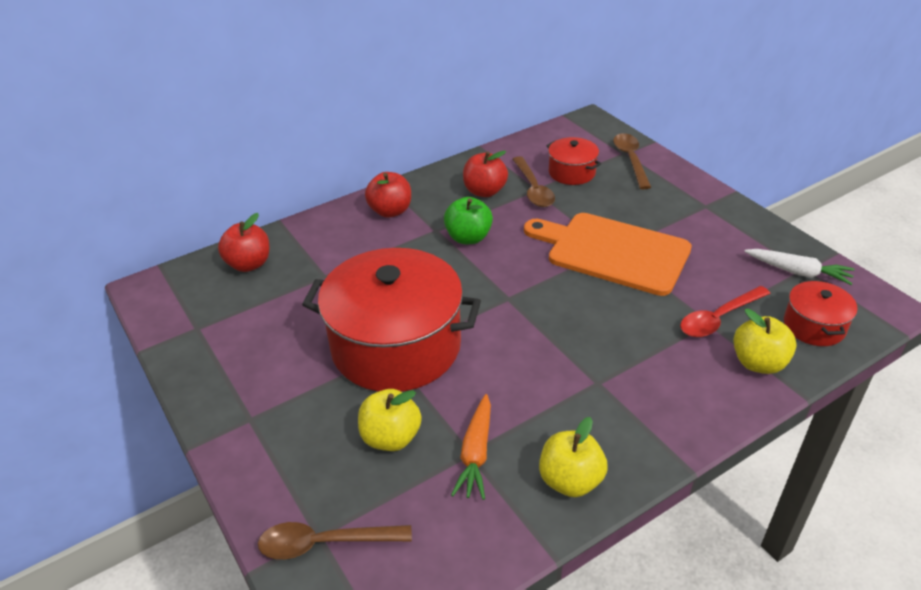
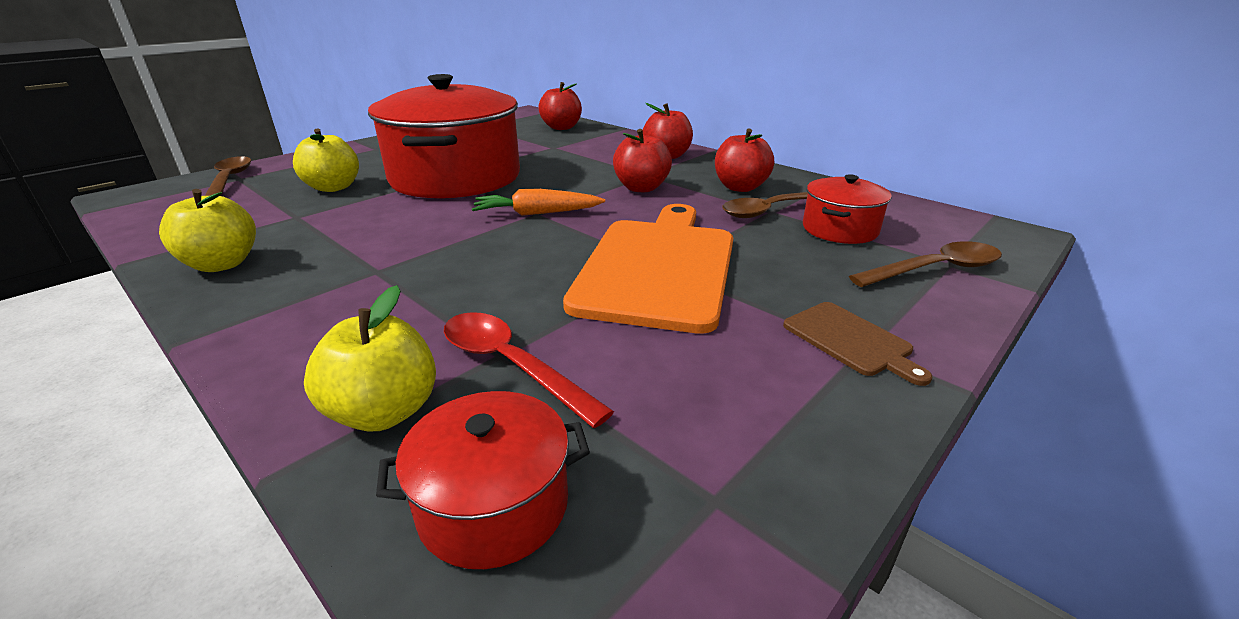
camera: 75 degrees right, 10 degrees down
(468, 237) = (641, 188): green apple -> red apple
(476, 453) = (293, 219): orange carrot -> orange carrot (537, 213)
(698, 207) = (850, 340): none -> brown cutting board
(798, 272) = (698, 485): white carrot -> none

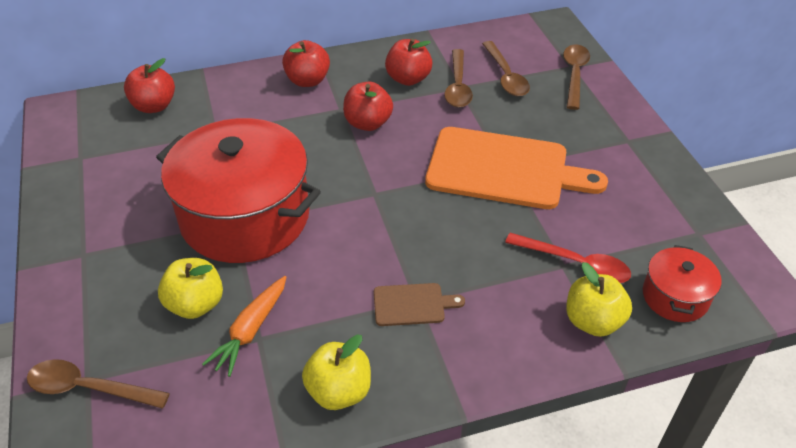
camera: 60 degrees left, 15 degrees up
(510, 365) = (575, 264): red spoon -> red spoon turned 135 degrees counterclockwise
(537, 213) = (374, 193): orange carrot -> orange carrot (250, 330)
(658, 267) = (503, 169): orange cutting board -> orange cutting board turned 150 degrees clockwise
(839, 229) = (506, 76): red pot -> brown spoon
(850, 340) = (619, 141): brown cutting board -> brown cutting board (412, 304)

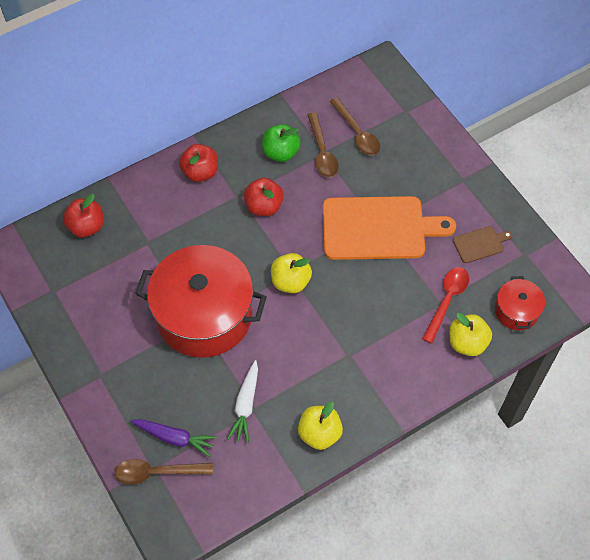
camera: 15 degrees left, 15 degrees up
(136, 349) = (175, 438): none -> purple carrot
(196, 304) = (200, 395): yellow apple -> yellow apple (290, 281)
(250, 330) = (245, 405): orange carrot -> white carrot
(408, 79) = (280, 153): red apple -> green apple
(412, 304) = (346, 359): brown cutting board -> brown cutting board (480, 244)
(574, 75) = (410, 119): brown spoon -> none
(575, 264) = (447, 300): red spoon -> red spoon turned 75 degrees counterclockwise

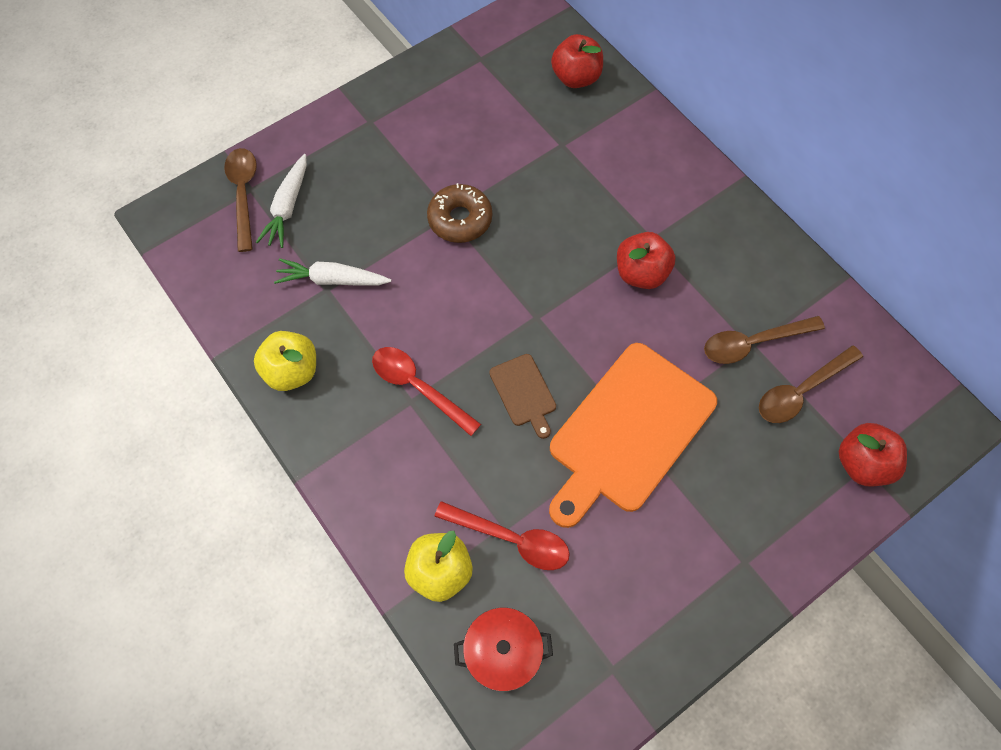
camera: 85 degrees right, 5 degrees up
(175, 438) = (287, 207): purple carrot -> white carrot
(200, 172) = (684, 190): red apple -> red apple (862, 463)
(204, 315) = (460, 219): red pot -> brown donut
(280, 153) = (739, 287): green apple -> none
(290, 281) = (521, 317): yellow apple -> none
(338, 350) = (418, 387): none -> red spoon
(378, 228) = (628, 431): orange cutting board -> orange cutting board turned 45 degrees clockwise
(480, 244) = (622, 591): brown cutting board -> brown cutting board (524, 393)

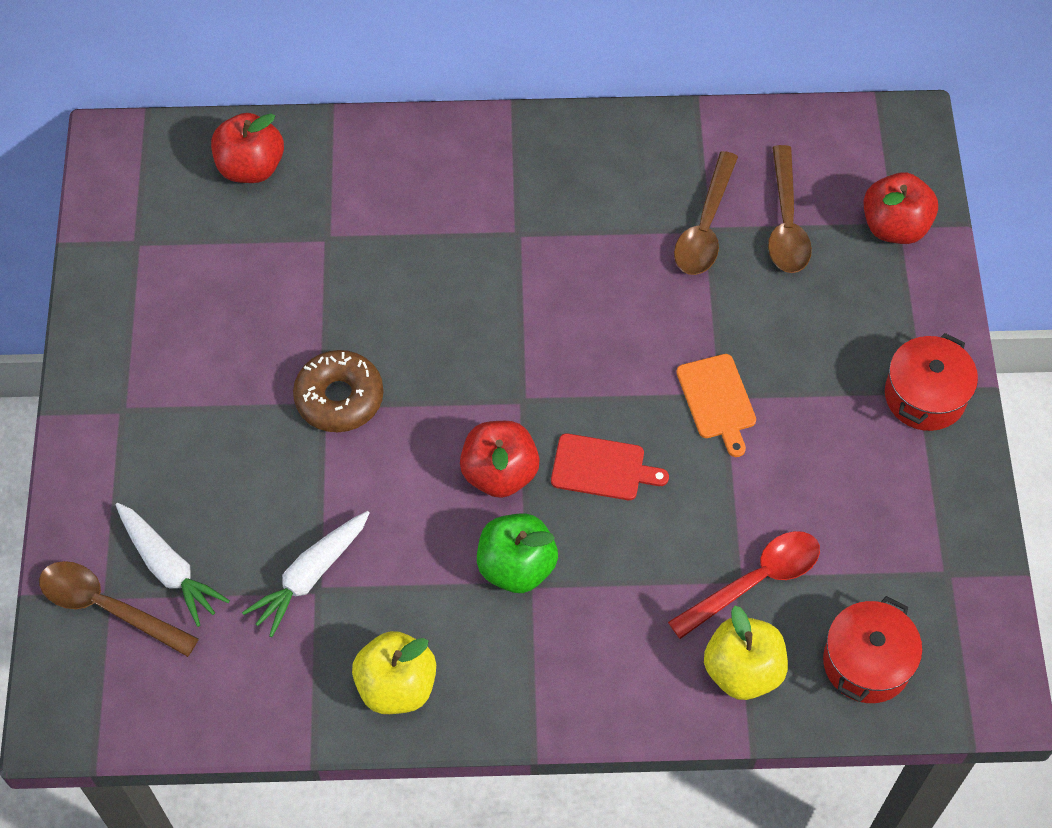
camera: 55 degrees left, 5 degrees down
(418, 387) = (516, 567): red spoon -> green apple
(524, 393) = (602, 468): brown cutting board -> red cutting board
(628, 431) = (717, 400): orange cutting board -> orange cutting board, size x0.44
(641, 273) = (549, 270): red apple -> red apple (499, 473)
(743, 567) = (925, 396): none -> red pot

